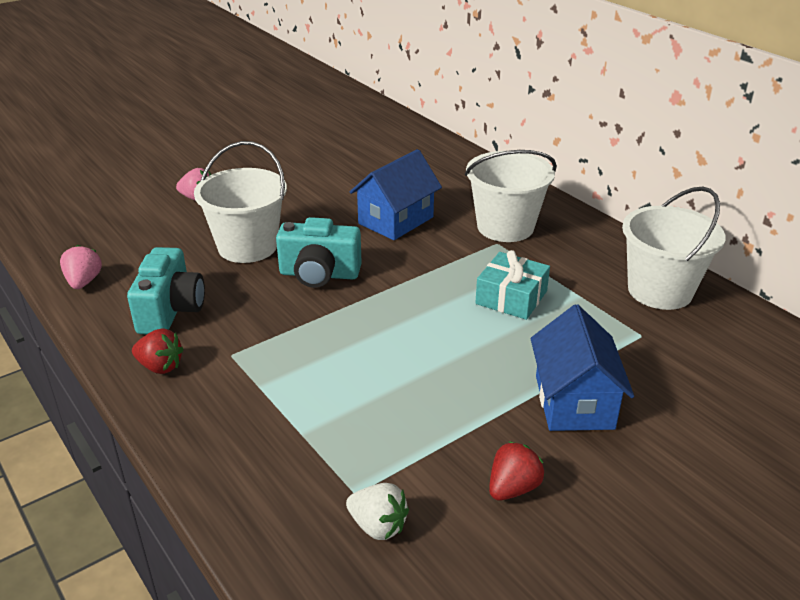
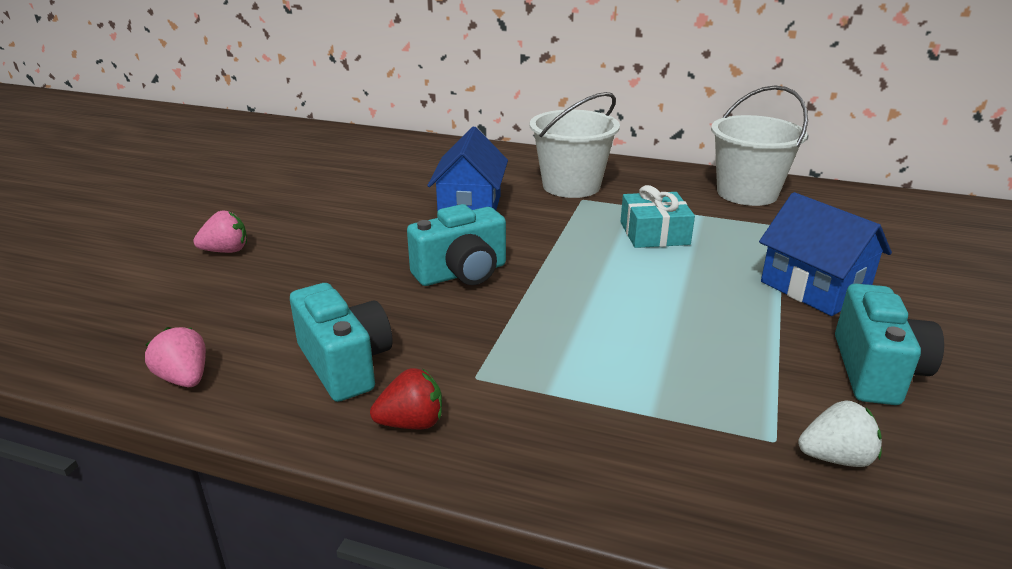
camera: 35 degrees left, 5 degrees down
(247, 247) = (349, 275): white bucket -> none
(513, 488) = (876, 370): red strawberry -> turquoise camera

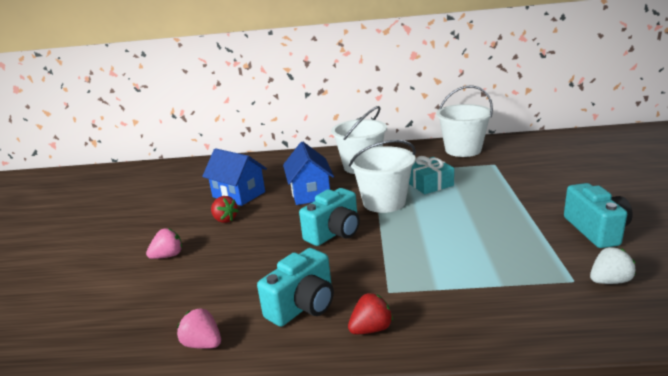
camera: 15 degrees left, 5 degrees down
(330, 219) = (225, 219): none -> red strawberry
(345, 364) = (303, 306): turquoise camera -> turquoise camera turned 90 degrees clockwise
(565, 246) = (384, 202): none -> white bucket
(813, 288) = (535, 194): blue house -> blue house (238, 194)

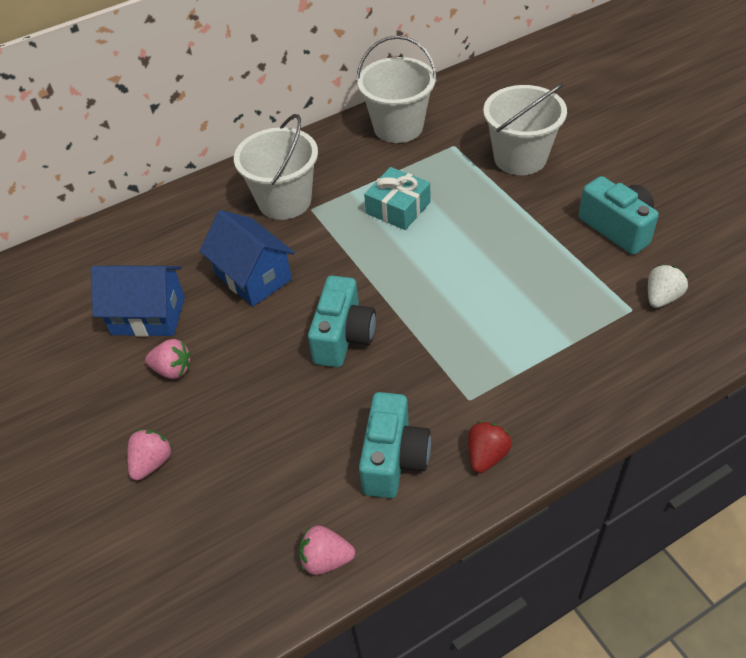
camera: 30 degrees left, 25 degrees up
(225, 219) = (173, 369): red strawberry -> pink strawberry
(384, 202) = (365, 261): white bucket -> white bucket (520, 158)

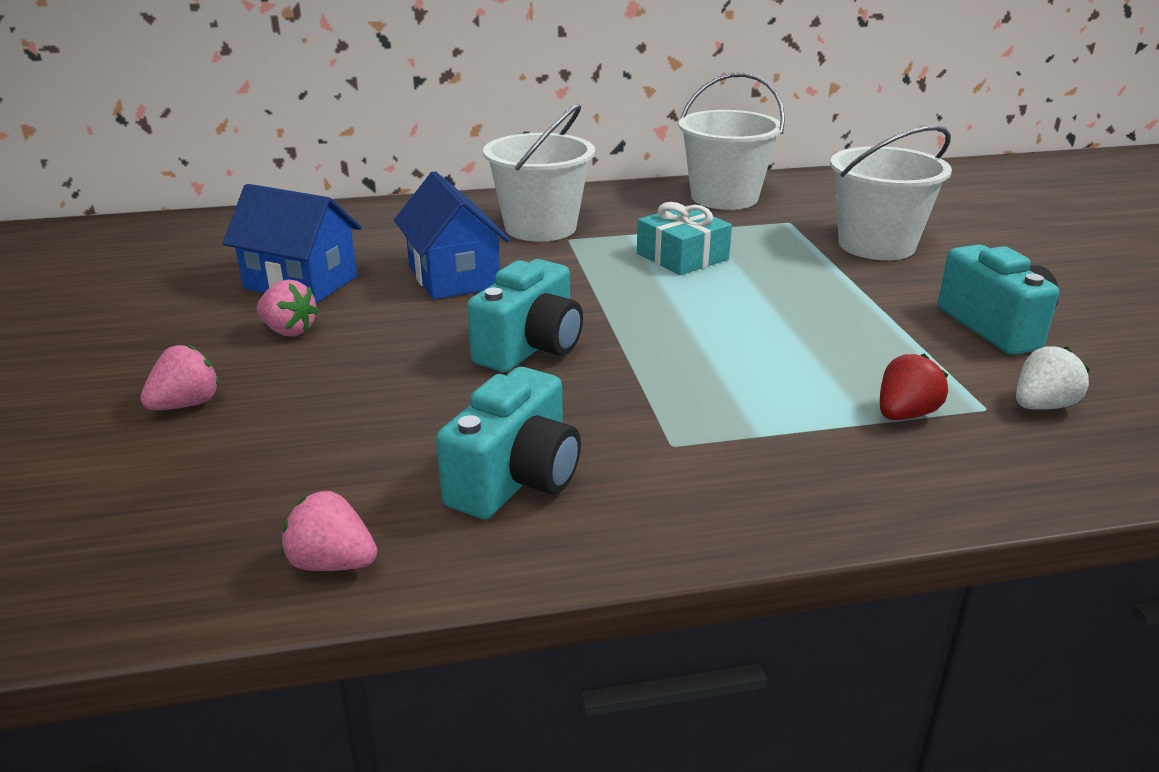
camera: 15 degrees right, 20 degrees down
(486, 455) = (662, 510): red strawberry -> red strawberry (905, 414)

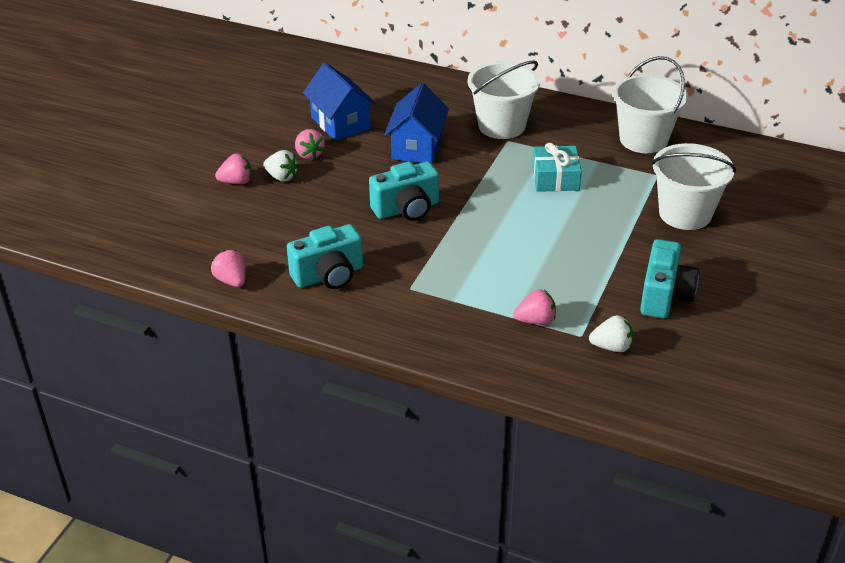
camera: 35 degrees right, 10 degrees up
(269, 372) = (281, 177): none -> white strawberry
(905, 414) = (535, 320): red strawberry -> pink strawberry

